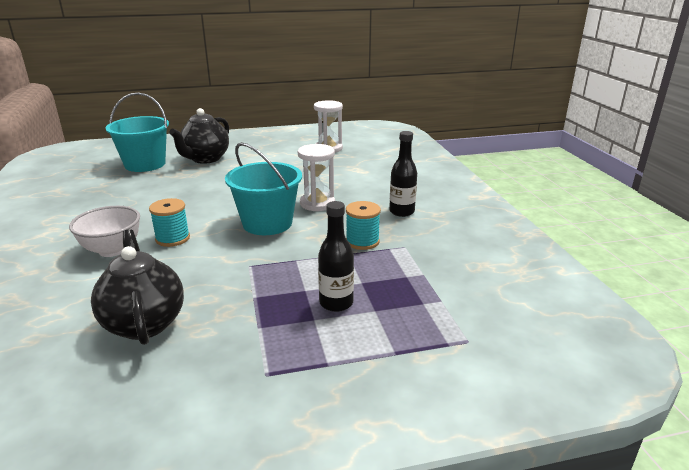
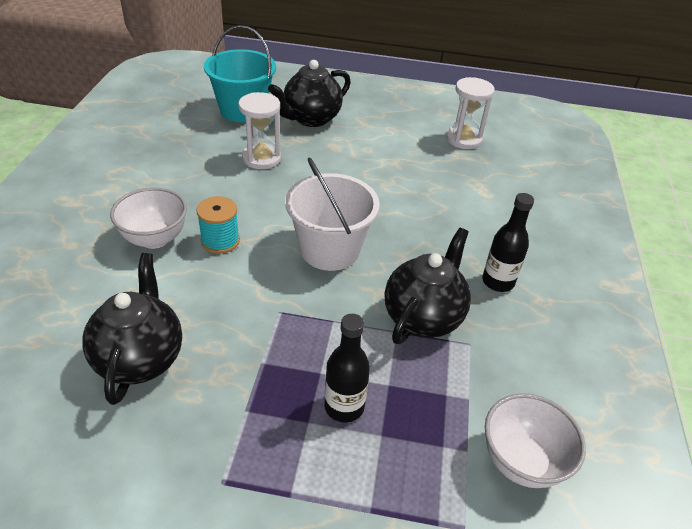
camera: 20 degrees right, 15 degrees up
(267, 223) = (330, 250): turquoise bucket -> white bucket
(317, 203) = (402, 234): white hourglass -> white hourglass (261, 158)
(362, 241) = (423, 317): turquoise spool -> black teapot
(481, 295) = (521, 461): none -> white bowl

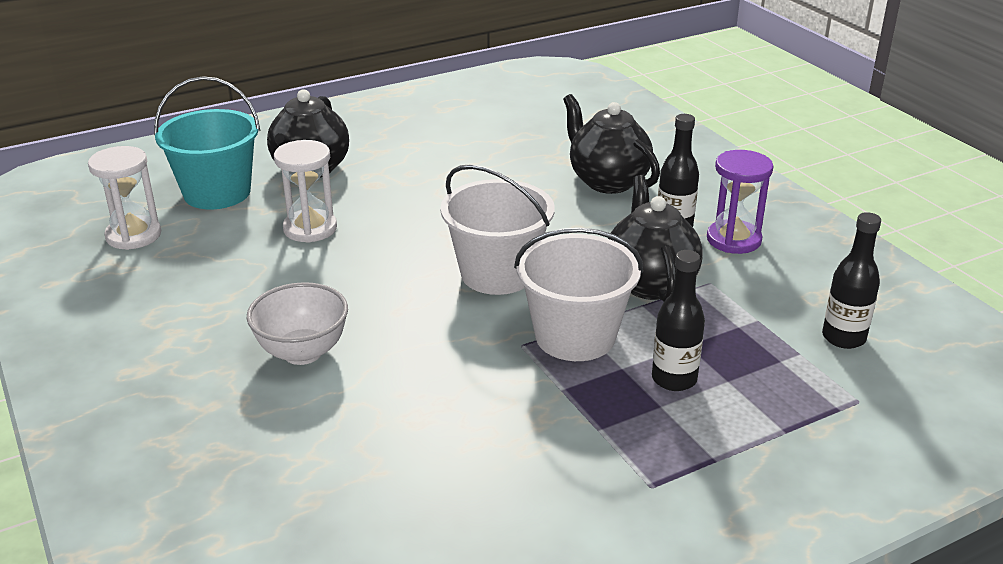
camera: 35 degrees left, 10 degrees down
(140, 358) = (445, 450): black teapot -> black teapot (607, 181)
(220, 241) = (377, 319): turquoise spool -> none
(320, 327) = (575, 336): none -> white bucket
(463, 139) = (494, 125): white hourglass -> white hourglass (133, 235)
(521, 461) = (843, 338): white bowl -> black bottle
(533, 318) = (733, 239): none -> purple hourglass

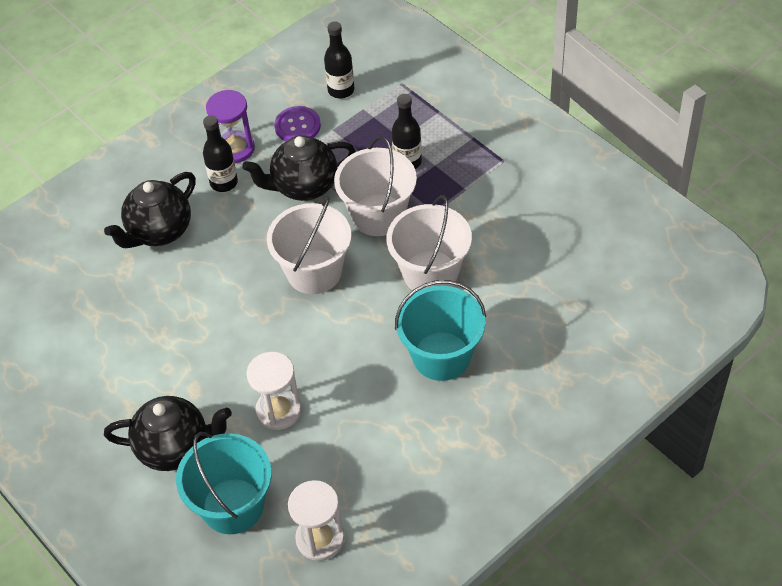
camera: 100 degrees left, 20 degrees up
(302, 352) = (441, 356): white bowl -> turquoise bucket
(447, 366) = (430, 273): none -> white bucket
(769, 291) = (297, 126): none -> purple button

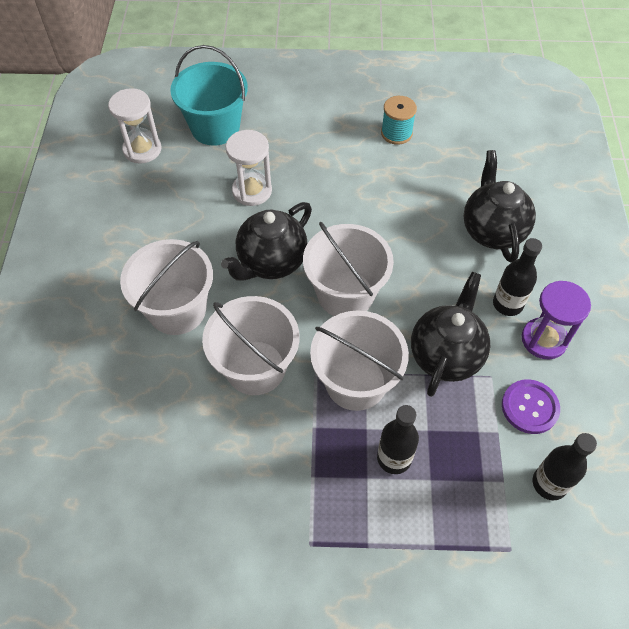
camera: 130 degrees right, 5 degrees up
(103, 364) = (396, 133): none -> turquoise spool
(175, 448) = (289, 128): black teapot -> black teapot (271, 262)
(441, 356) = (177, 310): turquoise bucket -> white bucket

